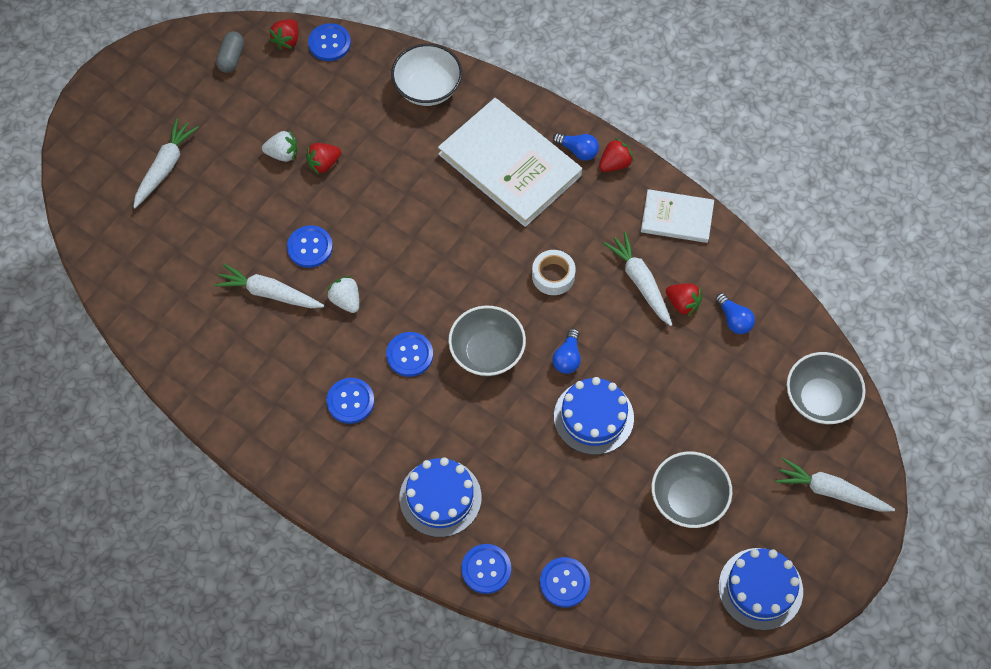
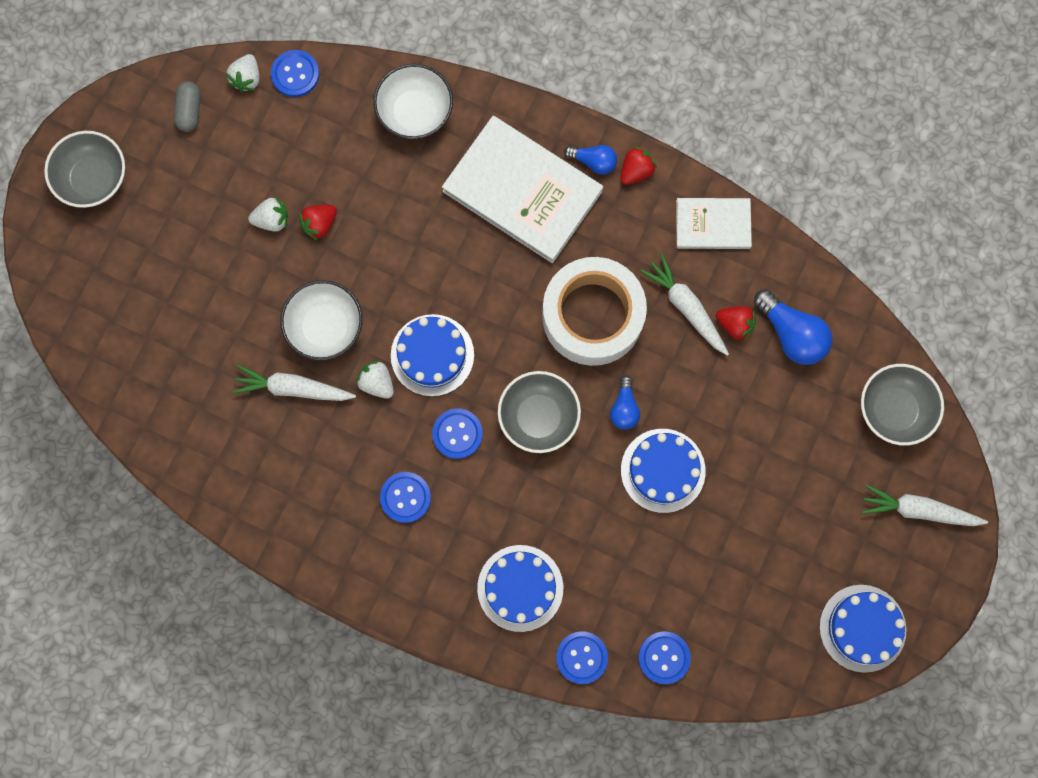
camera: 10 degrees left, 15 degrees up
(165, 167) = (146, 258): white carrot -> none
(287, 40) = (247, 78): red strawberry -> white strawberry
(310, 247) = (325, 327): blue button -> white bowl
(401, 285) = (432, 355): none -> blue cake
(553, 276) = (592, 316): white tape -> white tape, size x2.18
(688, 499) = (775, 545): grey bowl -> grey bowl (94, 179)
(734, 320) = (791, 334): blue light bulb -> blue light bulb, size x1.68

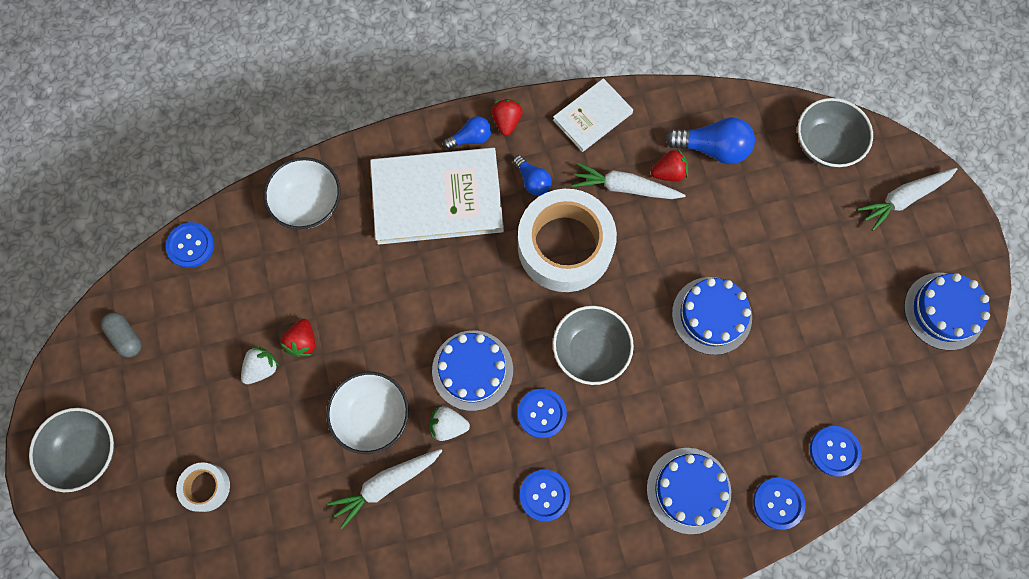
camera: 40 degrees left, 5 degrees down
(159, 279) = (206, 487): none -> white tape
(247, 78) = (154, 278): white strawberry -> none
(624, 408) = (645, 293): blue light bulb -> blue light bulb (532, 181)

